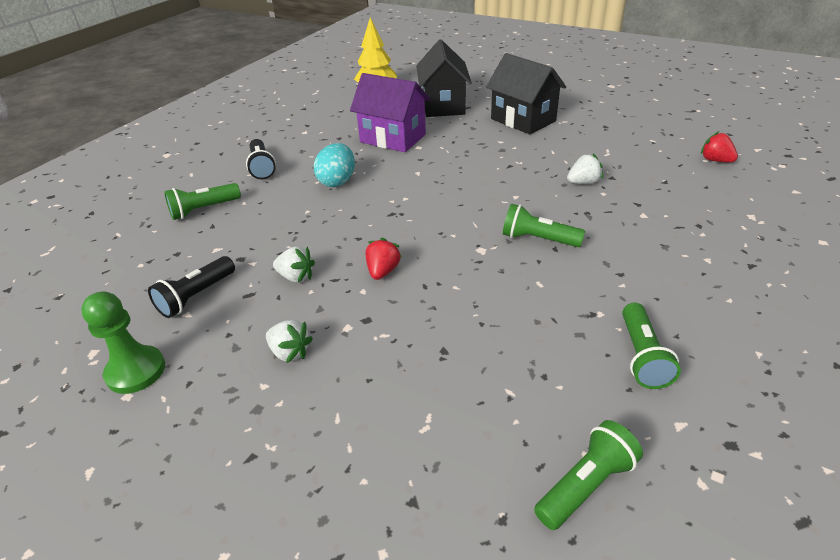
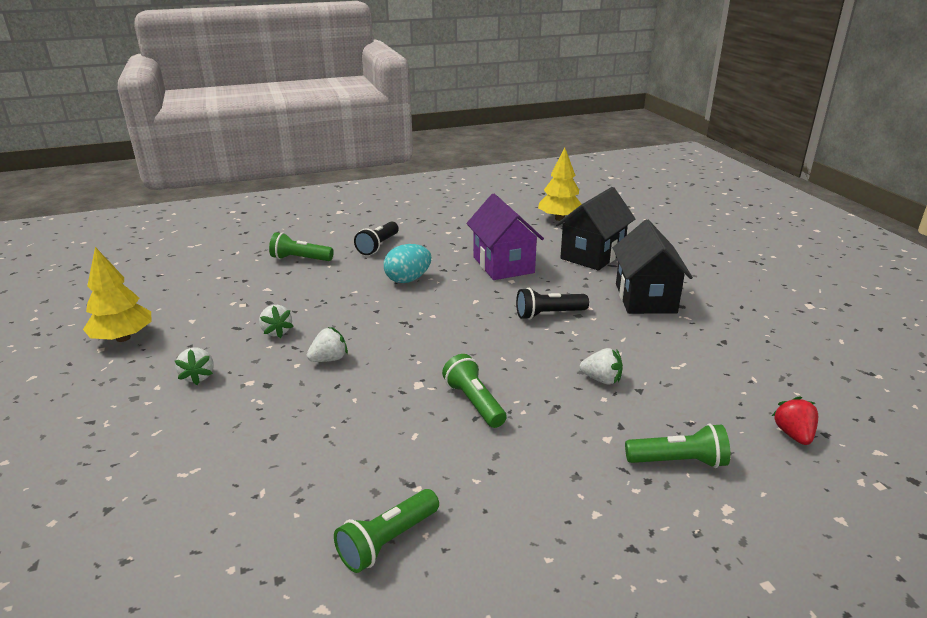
camera: 40 degrees right, 10 degrees down
(136, 371) = (123, 338): green pawn -> yellow tree
(196, 296) = (211, 312): black flashlight -> black flashlight (548, 314)
(383, 271) = (329, 359): red strawberry -> white strawberry
(586, 485) = (196, 586): green flashlight -> green flashlight (678, 461)

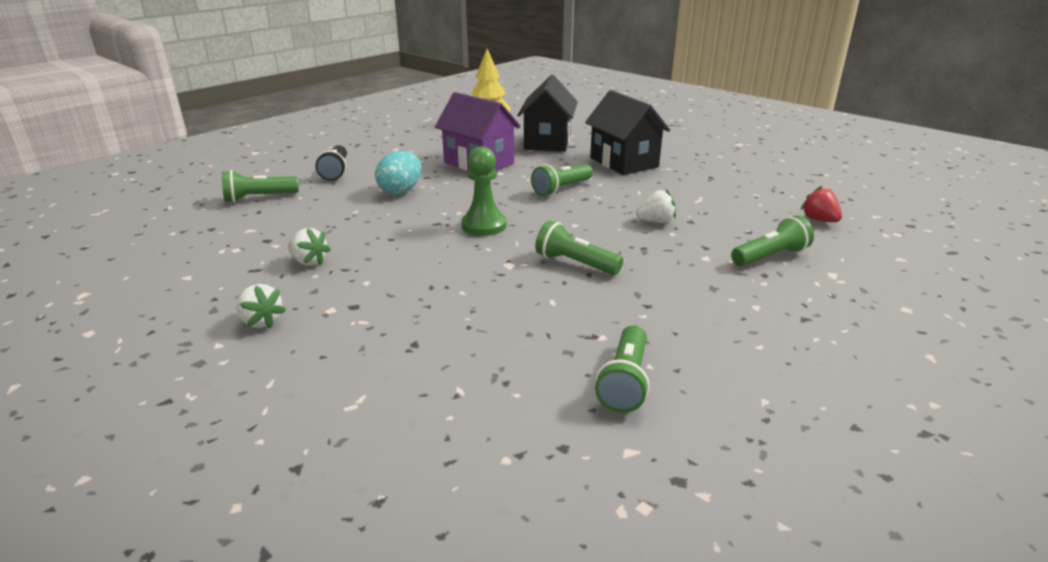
camera: 30 degrees left, 0 degrees up
(123, 338) = (110, 314): yellow tree -> none
(329, 359) = (396, 269): white strawberry -> none
(438, 336) = (484, 225): none -> green pawn
(548, 314) = (561, 189): black flashlight -> green flashlight

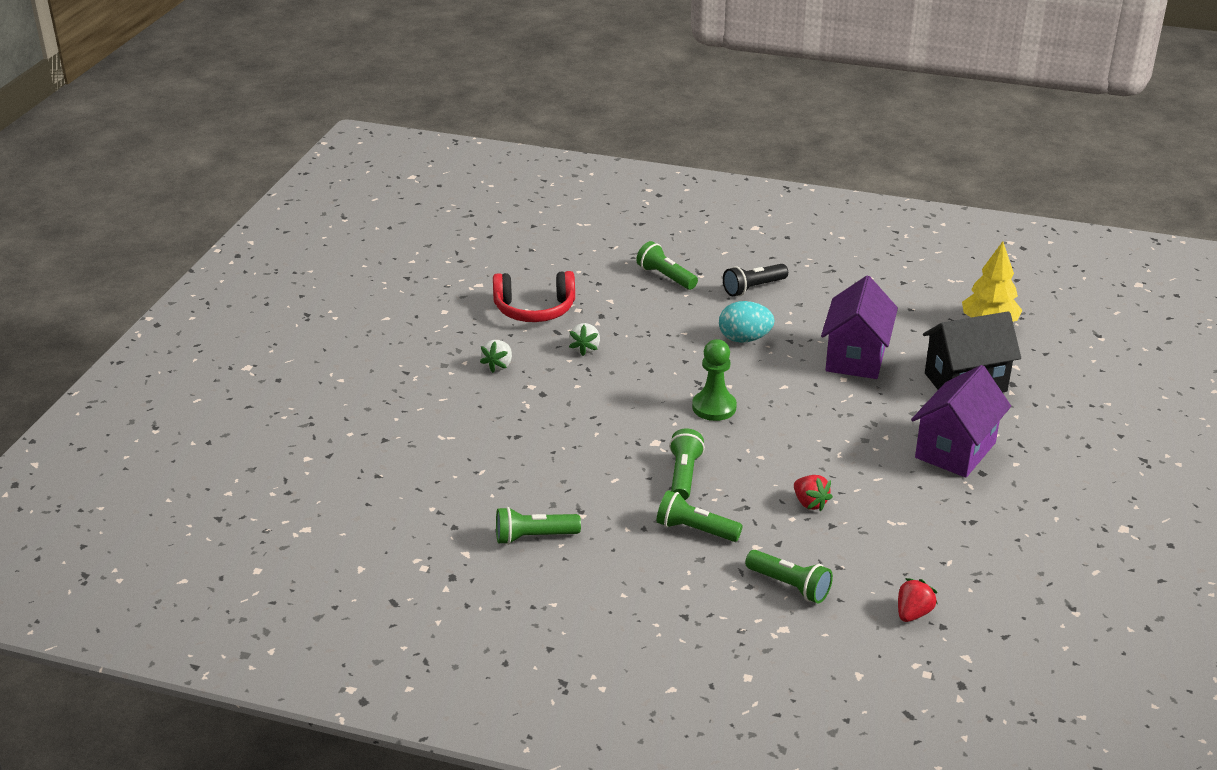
camera: 65 degrees right, 5 degrees up
(194, 272) = (534, 309): none -> red headphones
(561, 189) = (837, 427): green flashlight -> green flashlight (695, 530)
(624, 162) = (955, 450): black house -> purple house
(656, 221) = (810, 503): white strawberry -> red strawberry

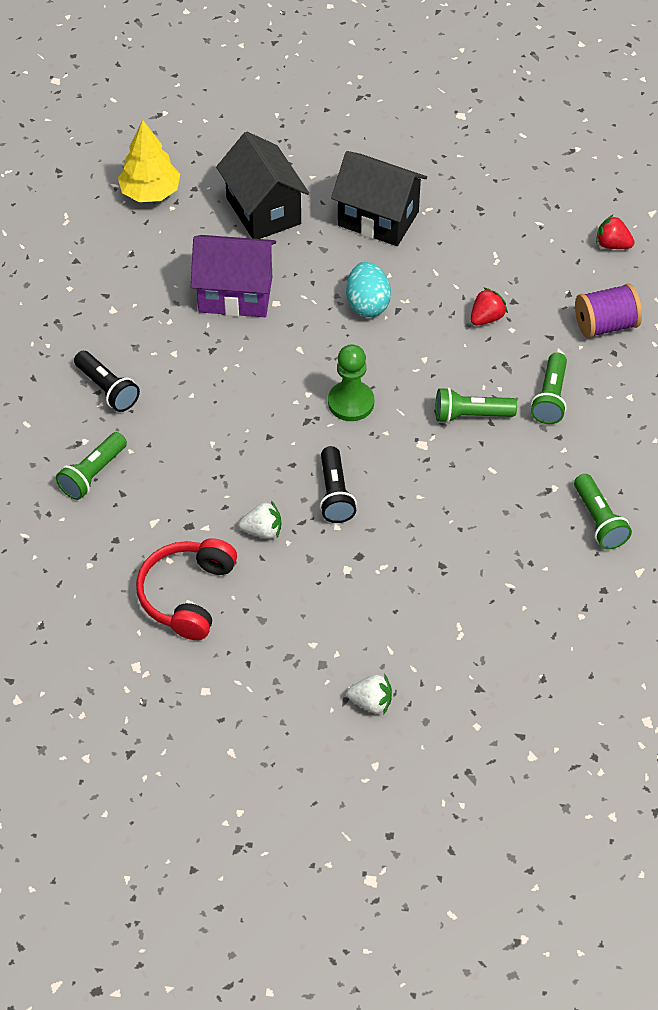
camera: 100 degrees left, 20 degrees up
(498, 365) = (313, 608): white strawberry -> white strawberry (371, 702)
(534, 309) = (187, 595): red headphones -> red headphones turned 150 degrees counterclockwise
(612, 388) = (335, 494): none -> black flashlight
(744, 339) = (216, 388): turquoise egg -> turquoise egg (367, 304)
(789, 586) = (605, 325): green flashlight -> purple spool
(955, 450) = (378, 218): purple house -> black house

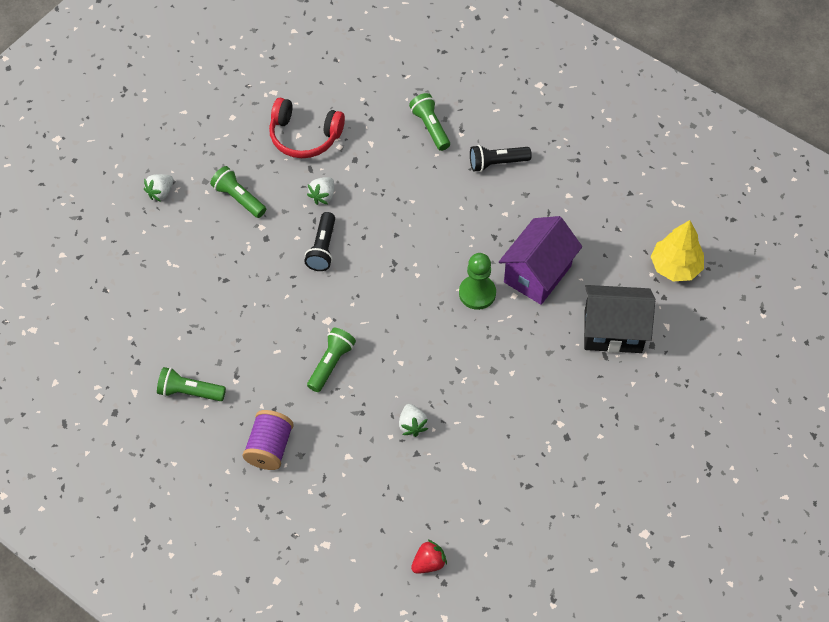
camera: 120 degrees right, 5 degrees up
(187, 595) = (304, 136): red headphones -> red headphones turned 150 degrees clockwise
(335, 494) = (322, 248): black flashlight -> black flashlight turned 105 degrees counterclockwise
(351, 402) = (392, 296): green pawn -> green pawn (477, 293)
(367, 304) = (475, 353): turquoise egg -> none
(378, 218) = (559, 406): black house -> none
(486, 318) = (412, 425): red strawberry -> white strawberry
(550, 398) = (311, 424): green flashlight -> green flashlight (239, 198)
(605, 325) = (352, 504): purple spool -> purple spool (270, 448)

